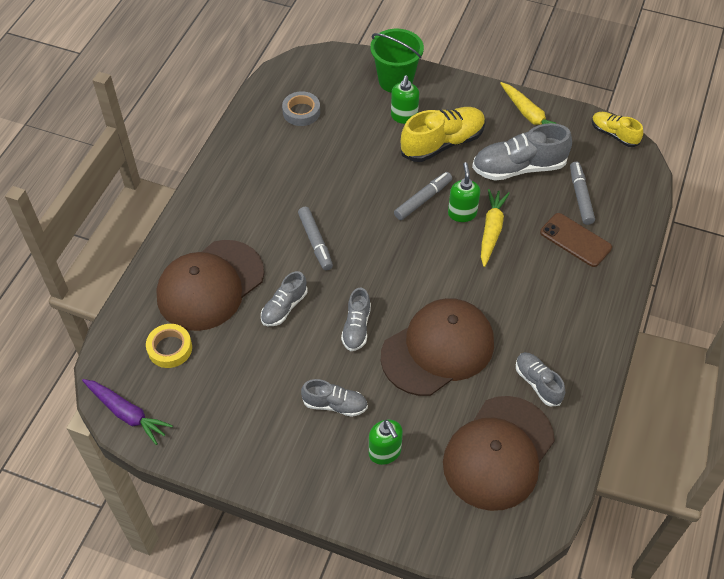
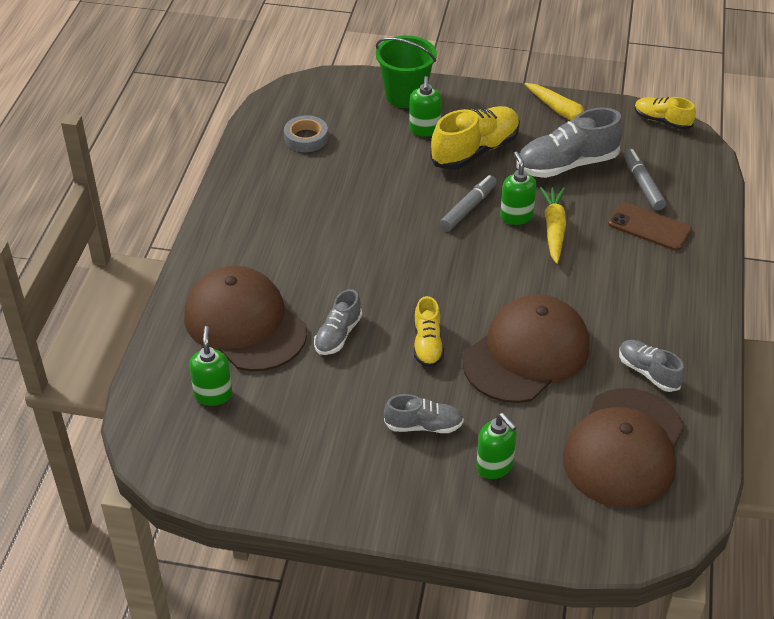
camera: 10 degrees left, 10 degrees down
(127, 413) = (178, 469): purple carrot -> none
(170, 348) = (213, 394): yellow tape -> green soap dispenser
(210, 285) = (245, 324): brown cap -> brown cap turned 105 degrees clockwise
(315, 242) = (357, 265): grey marker -> none
(356, 327) = (427, 344): grey shoe -> yellow shoe

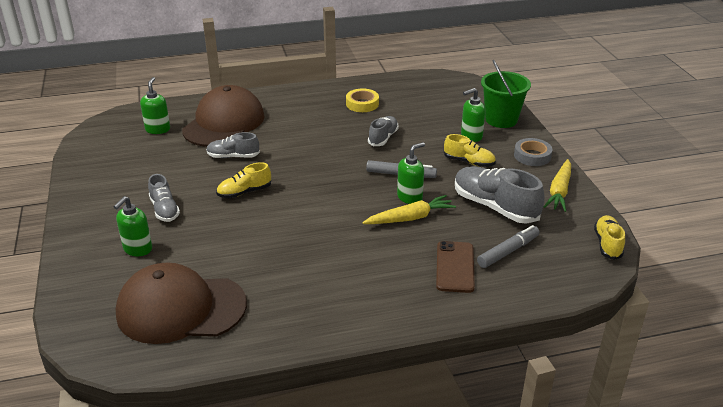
camera: 65 degrees right, 10 degrees down
(213, 394) = (158, 129): green soap dispenser -> green soap dispenser turned 60 degrees counterclockwise
(289, 187) = (362, 104): none -> yellow tape
(306, 138) = (416, 97): grey tape -> grey tape (532, 156)
(475, 151) = (469, 162): yellow shoe -> yellow shoe, size x0.58
(526, 353) = (260, 237): brown cap -> none
(648, 372) = (273, 304): grey shoe -> grey shoe (383, 138)

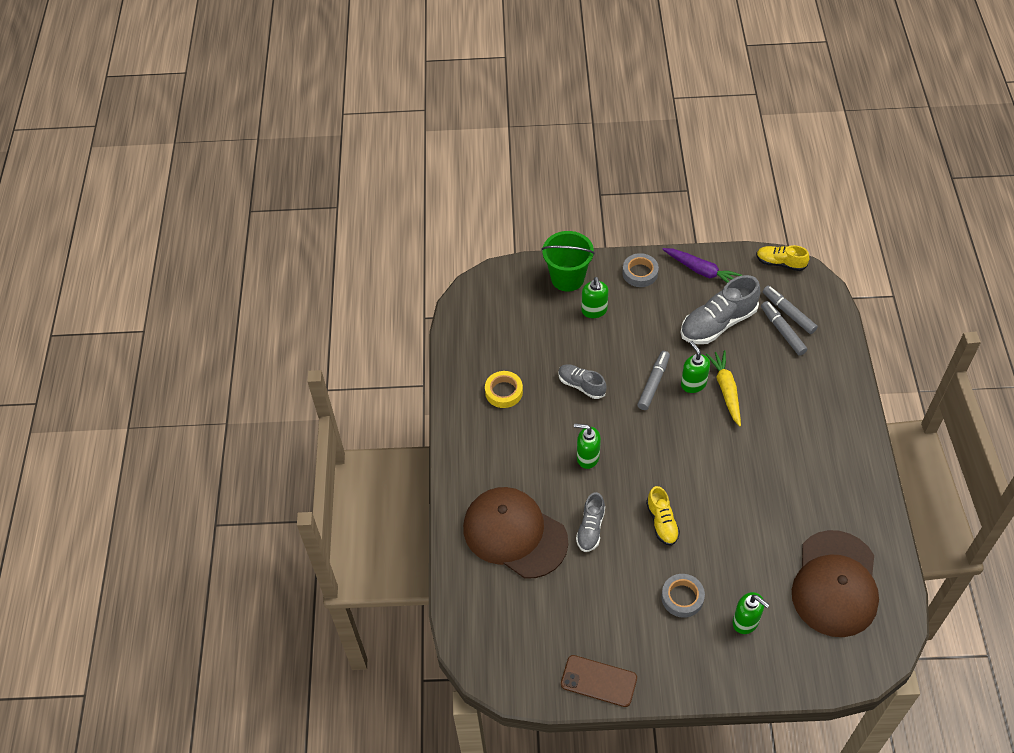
camera: 75 degrees left, 20 degrees up
(158, 129) = (513, 605): green soap dispenser -> green soap dispenser (587, 457)
(164, 210) = (682, 597): grey shoe -> grey tape
(455, 267) = (799, 372): brown phone -> brown phone (598, 681)
(469, 162) = (641, 324): yellow shoe -> none
(537, 254) = (788, 313): none -> grey marker
(559, 191) = (701, 271): yellow carrot -> purple carrot

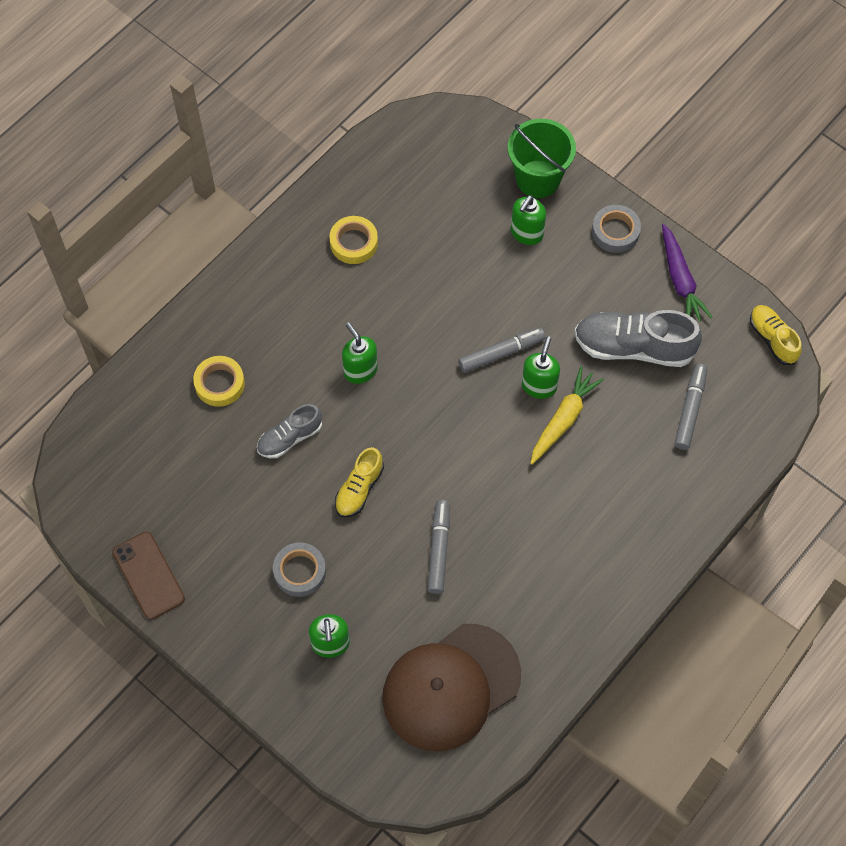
camera: 40 degrees right, 10 degrees up
(514, 534) = (219, 384): brown cap -> yellow tape
(581, 385) = (431, 297): grey shoe -> none
(788, 313) = (718, 396): grey marker -> grey marker (438, 549)

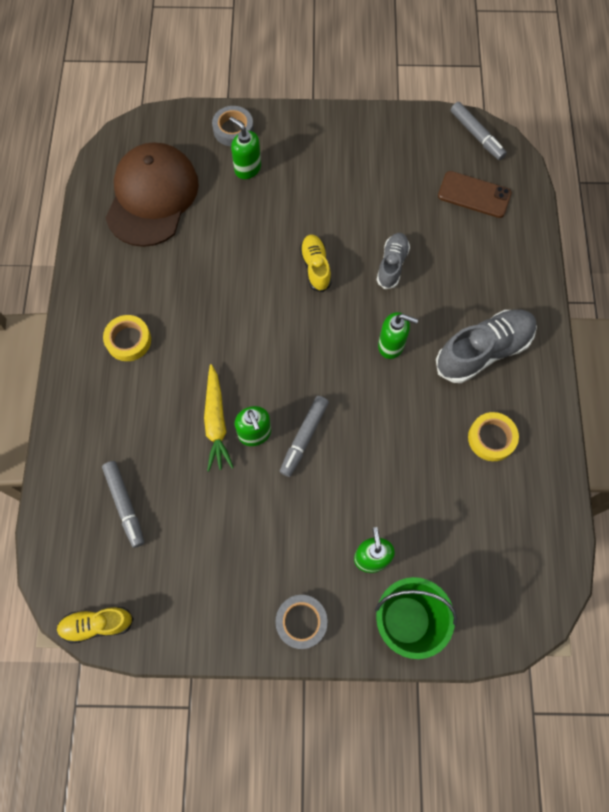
camera: 140 degrees right, 5 degrees up
(148, 575) = (392, 127): brown phone -> brown phone (474, 195)
(219, 384) = (473, 264): yellow tape -> yellow tape (128, 340)
(299, 571) = (305, 193): grey tape -> grey tape (233, 129)
(438, 549) = (229, 269): grey marker -> grey marker (476, 135)
(633, 347) = (207, 524): grey shoe -> grey shoe (483, 351)
(680, 280) = (213, 619): purple carrot -> none
(772, 339) = (97, 624): yellow shoe -> yellow shoe turned 150 degrees clockwise

